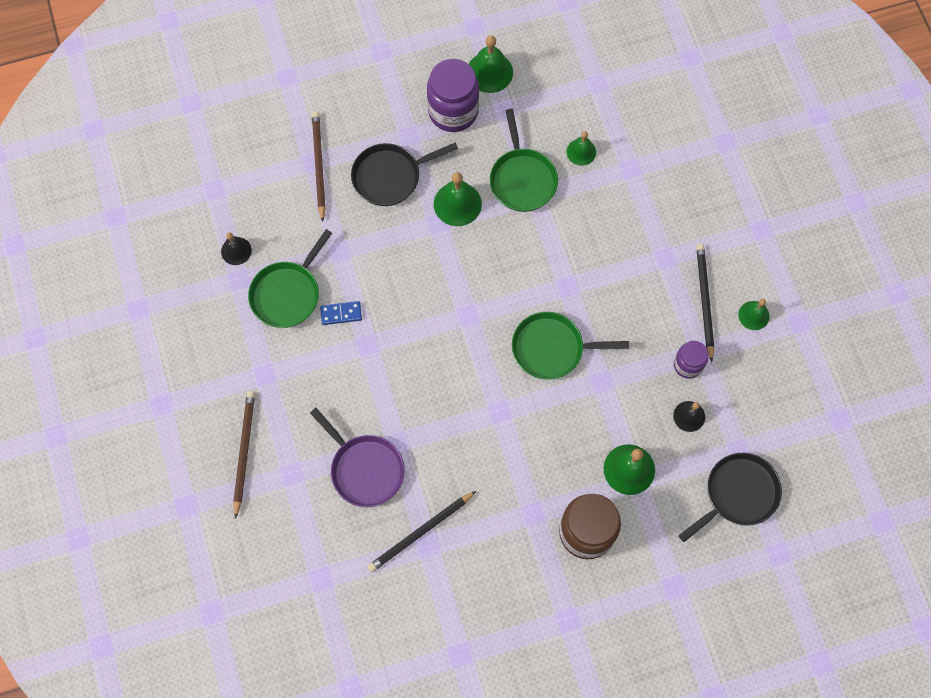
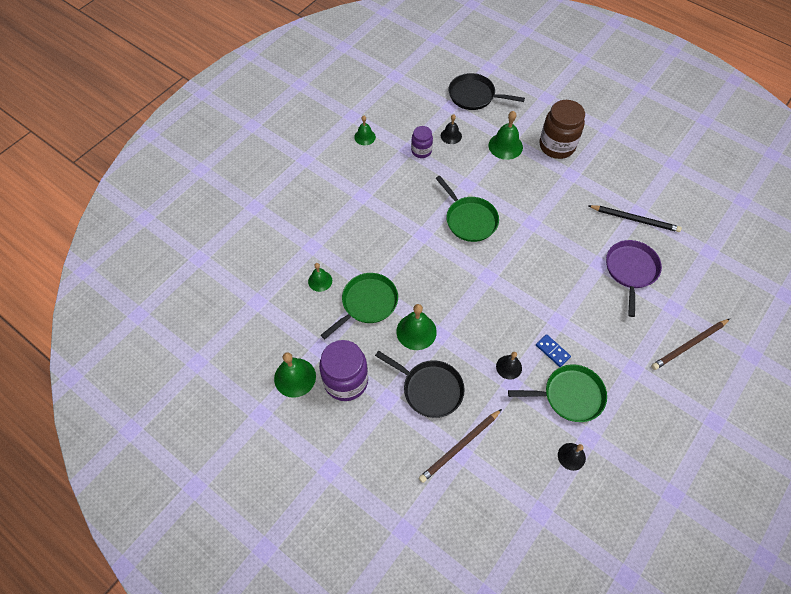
camera: 125 degrees left, 10 degrees down
(357, 261) = (509, 367): none -> black bell
(704, 301) = (374, 163): black pencil -> none

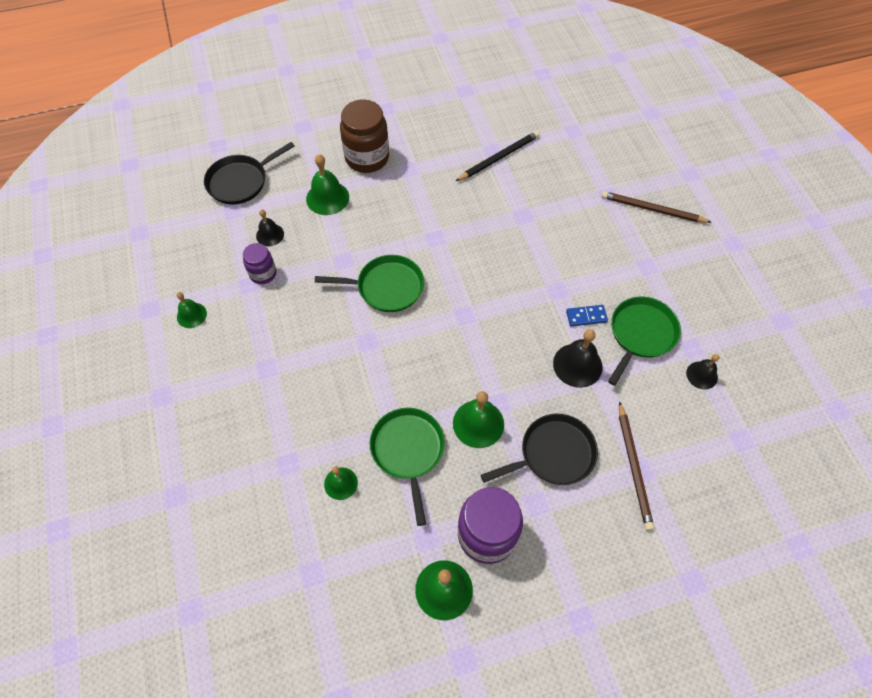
camera: 55 degrees left, 0 degrees up
(509, 367) = (577, 365): black bell -> black bell, size x1.60
(630, 270) = (548, 198): purple pan -> none
(689, 345) = (652, 209): brown pencil -> brown pencil turned 105 degrees clockwise

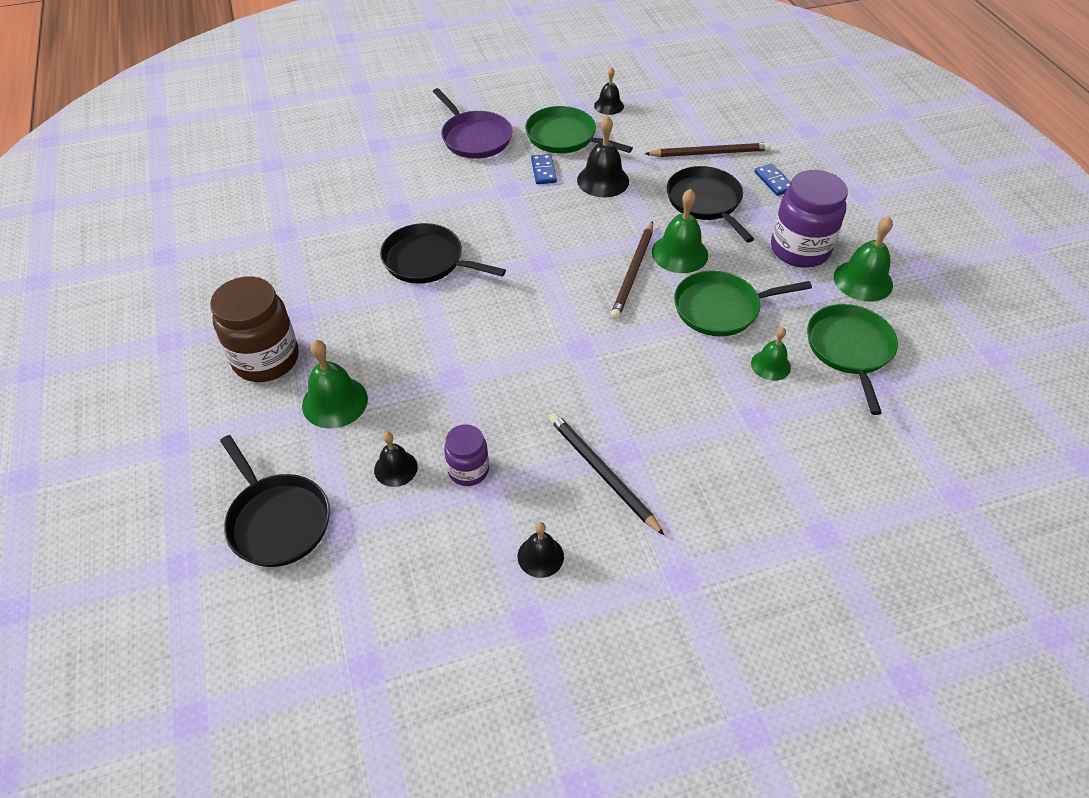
camera: 90 degrees left, 10 degrees down
(191, 315) = (540, 556): green bell -> black bell
(386, 287) = (498, 332): green pan -> green pan (849, 349)
(464, 238) = (427, 261): none -> black pan
(499, 157) = (300, 227): black pencil -> black pencil (602, 473)
(593, 526) = (774, 181): none -> blue domino
(628, 262) = (475, 138): none -> purple pan
(652, 209) = (405, 116): brown pencil -> brown pencil (633, 272)

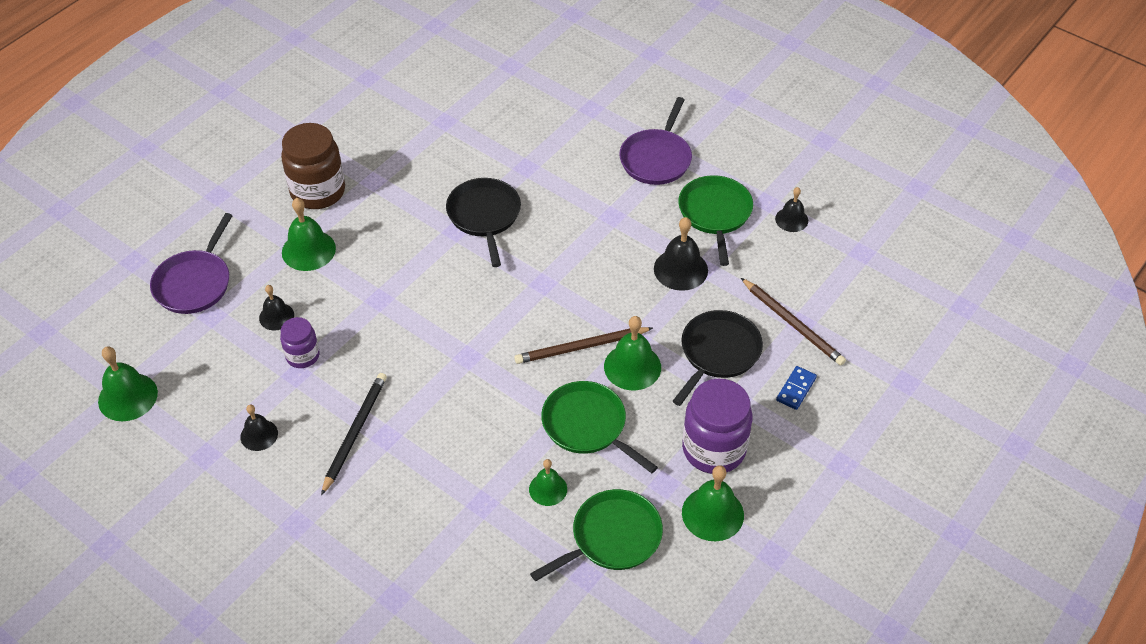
camera: 55 degrees right, 0 degrees up
(277, 520) = (194, 283): black pan -> purple pan
(380, 664) = (128, 397): none -> green bell
(543, 171) = (655, 225): blue domino -> none

